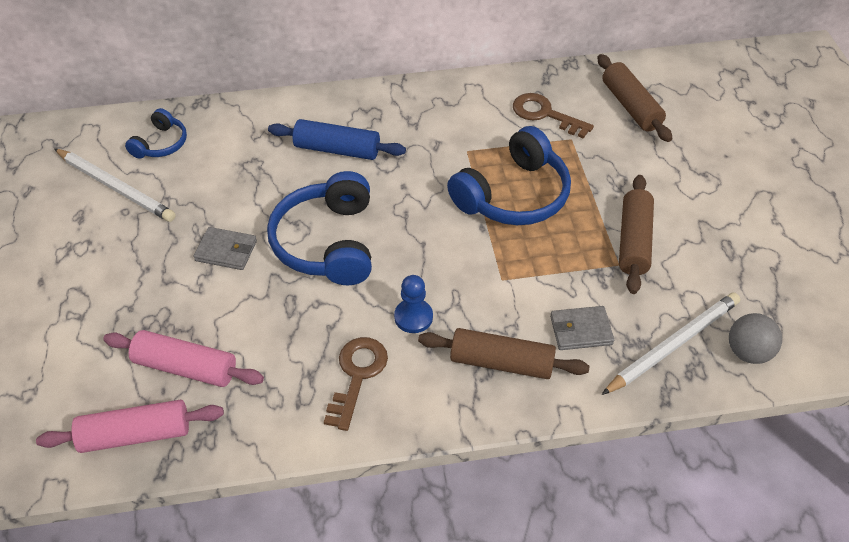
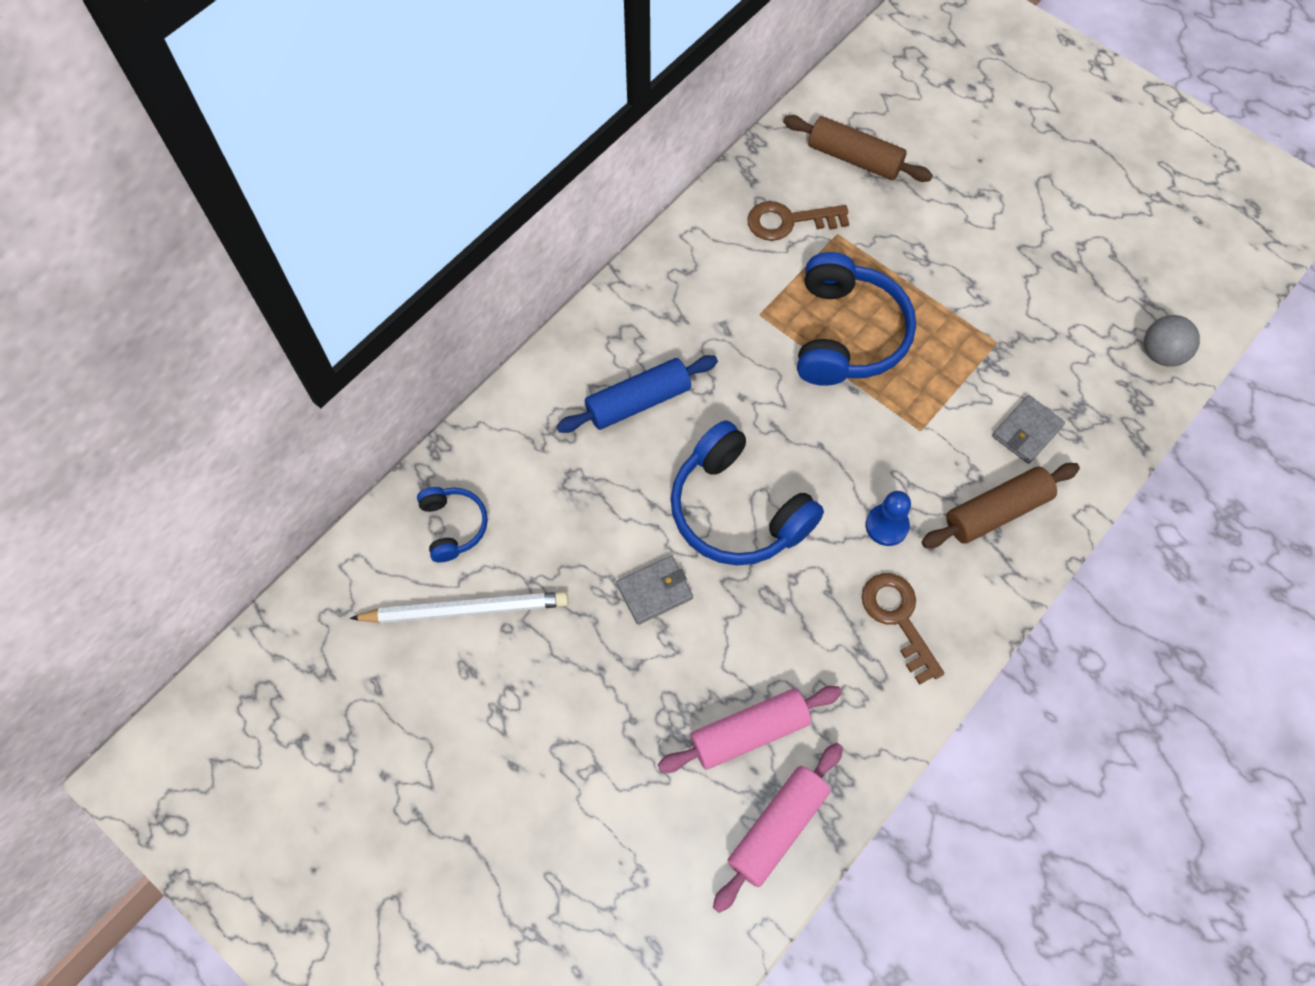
camera: 40 degrees left, 15 degrees up
(633, 241) = (987, 309): brown rolling pin -> none
(673, 344) = (1104, 390): white pencil -> none

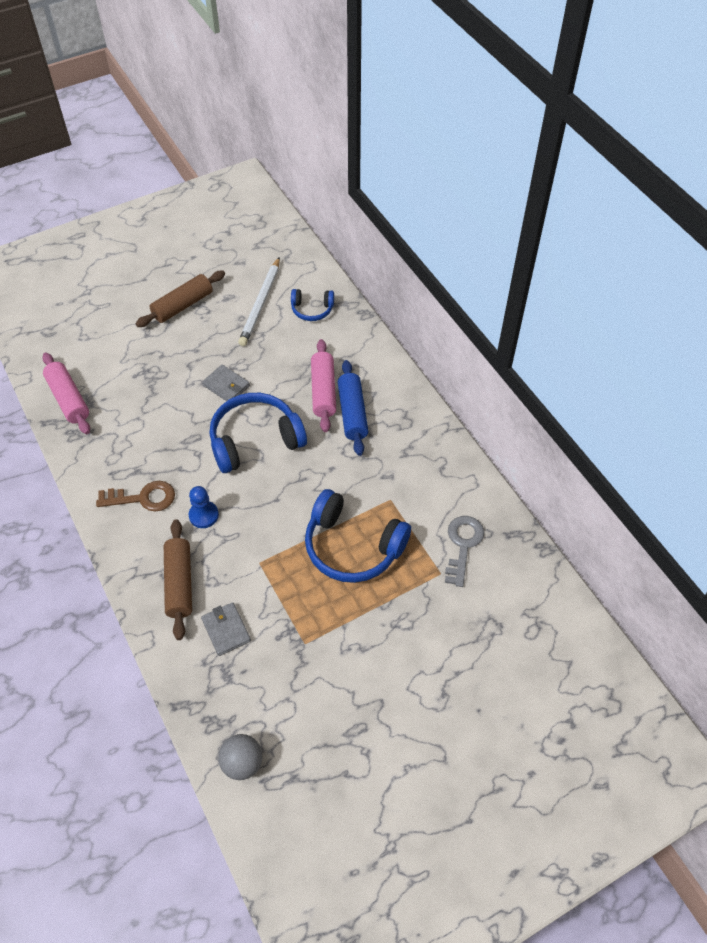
camera: 110 degrees right, 10 degrees down
(654, 591) = (226, 385): grey wallet -> grey wallet turned 45 degrees counterclockwise
(749, 732) = (123, 403): pink rolling pin -> pink rolling pin (323, 391)
(788, 221) = (463, 545): brown key -> grey key
(854, 158) = (508, 613): brown rolling pin -> brown rolling pin (183, 305)

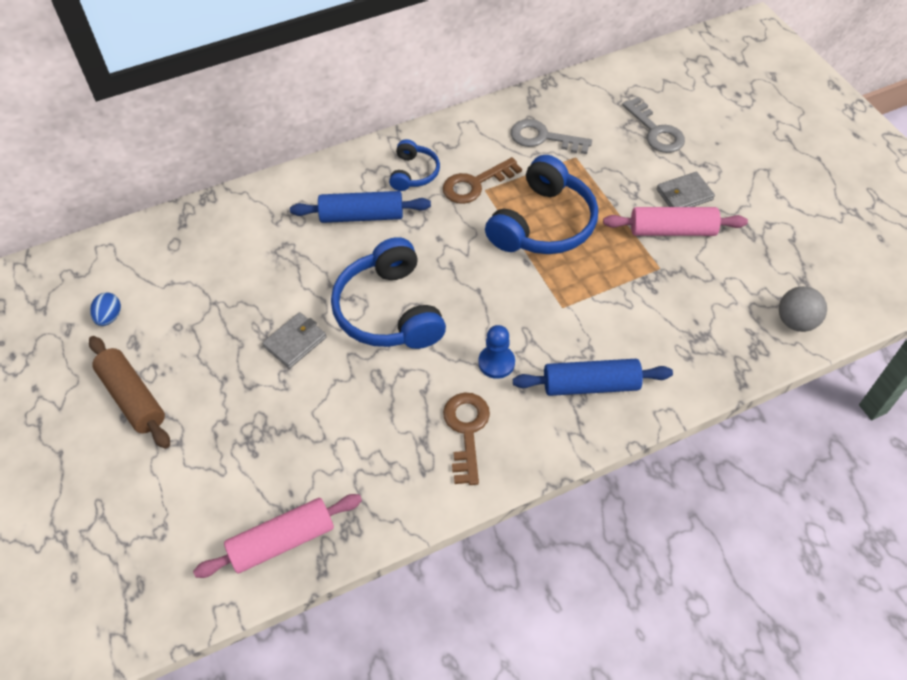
camera: 85 degrees left, 0 degrees up
(179, 583) = (590, 385): brown rolling pin -> blue rolling pin
(226, 630) = (649, 337): grey wallet -> grey wallet (684, 194)
(249, 281) = (109, 317): none -> blue egg
(261, 304) = (158, 304): white pencil -> none
(312, 310) = (185, 249): blue headphones -> blue headphones (414, 173)
(323, 391) = (323, 241): pink rolling pin -> pink rolling pin (672, 230)
(396, 492) = (475, 184): none -> brown key
(487, 649) = (656, 131): none -> grey key

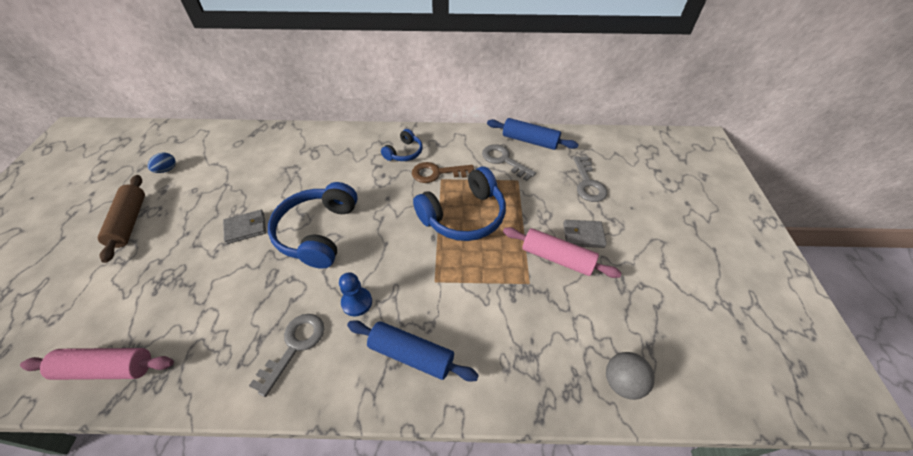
camera: 25 degrees right, 5 degrees down
(362, 216) = (352, 166): blue rolling pin -> blue rolling pin (530, 141)
(466, 431) = (294, 346): brown key -> grey key

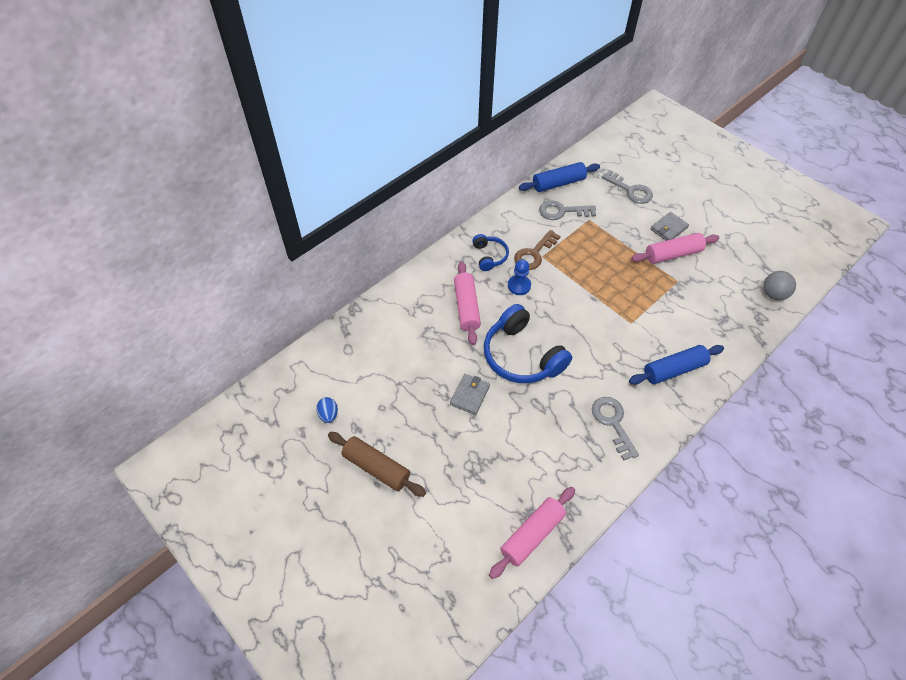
camera: 45 degrees left, 5 degrees up
(338, 172) = (466, 307): none -> pink rolling pin
(357, 302) = (608, 372): blue pawn -> blue pawn (519, 286)
(464, 216) = (591, 270): blue headphones -> none

